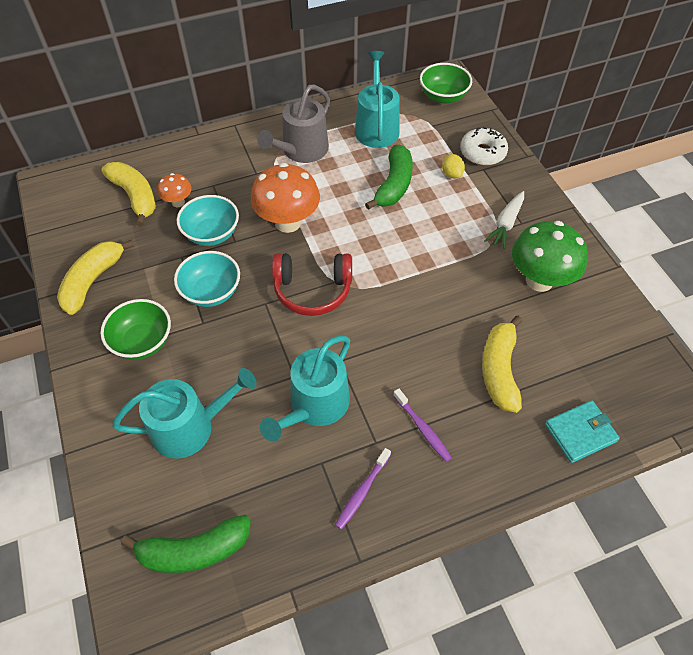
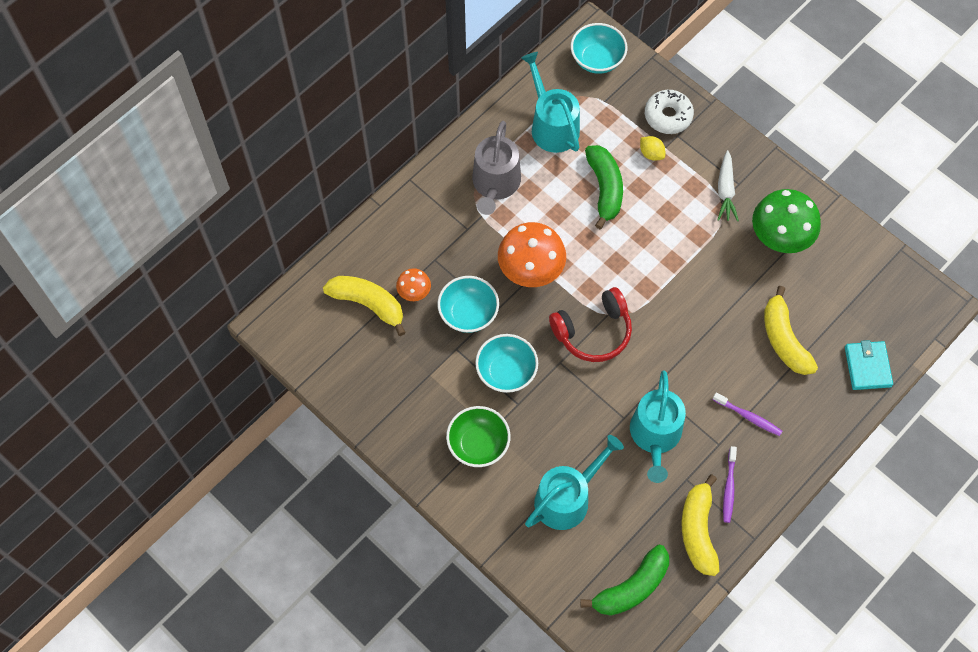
camera: 25 degrees left, 10 degrees up
(93, 281) = (393, 407): yellow banana -> yellow banana (698, 530)
(443, 97) = (597, 59): green bowl -> turquoise bowl
(580, 433) = (867, 367): turquoise wallet -> turquoise wallet turned 45 degrees counterclockwise

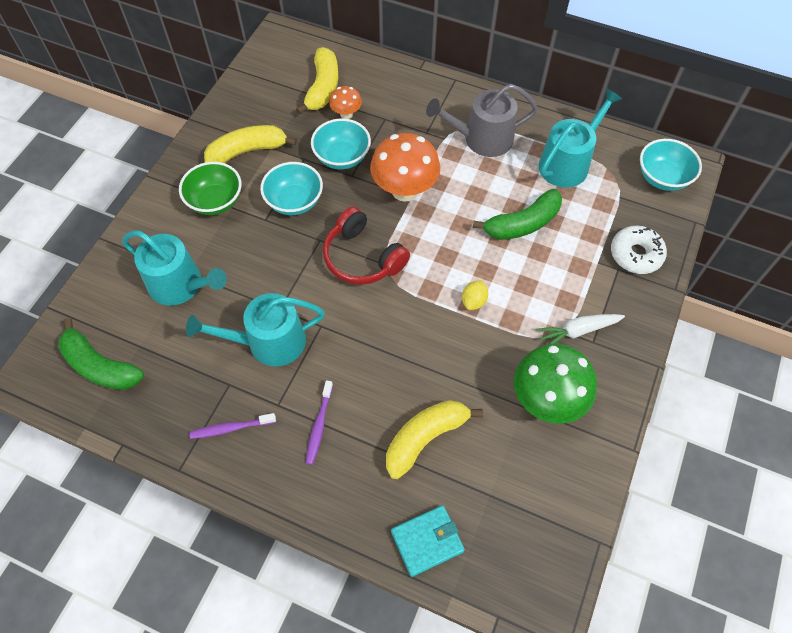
camera: 70 degrees right, 5 degrees down
(651, 153) = (583, 252): yellow lemon -> yellow lemon (474, 301)
(698, 530) = (175, 411): yellow banana -> yellow banana (248, 151)

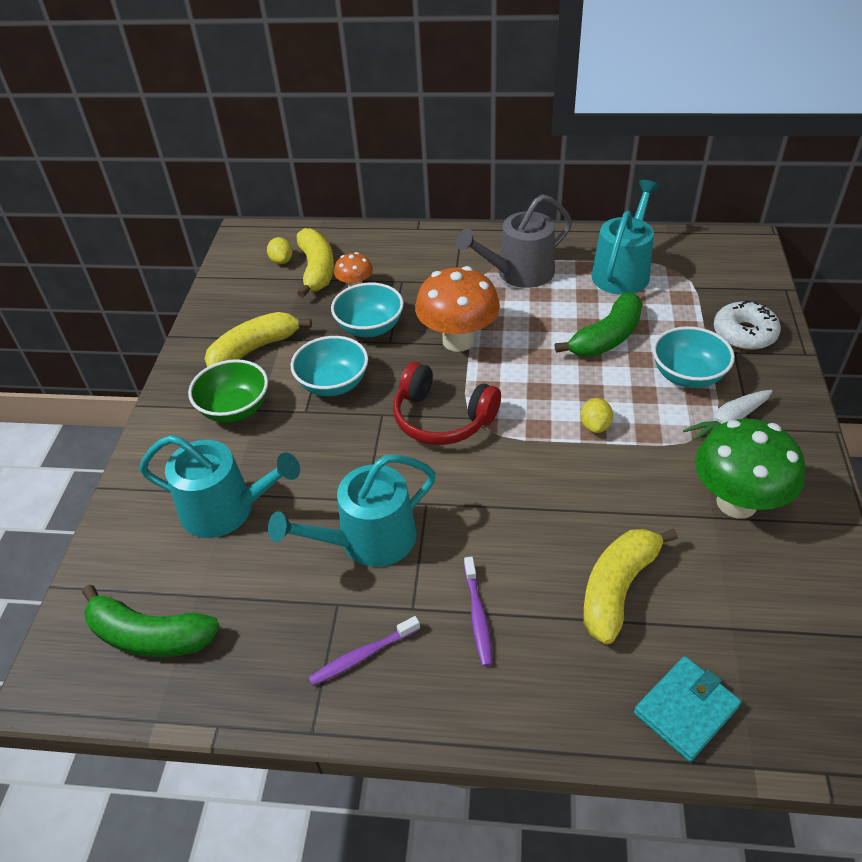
camera: 15 degrees left, 15 degrees down
(299, 70) = (281, 261): none -> yellow lemon
(662, 178) = (727, 260): turquoise bowl -> turquoise bowl (687, 376)

